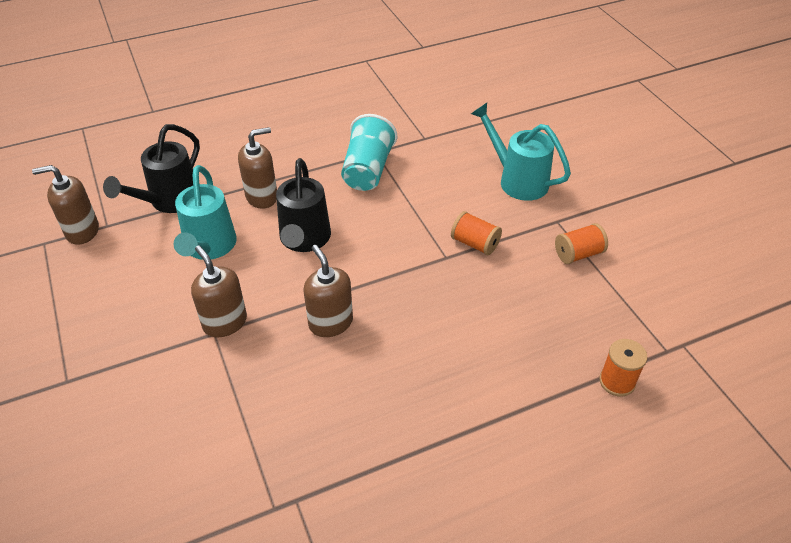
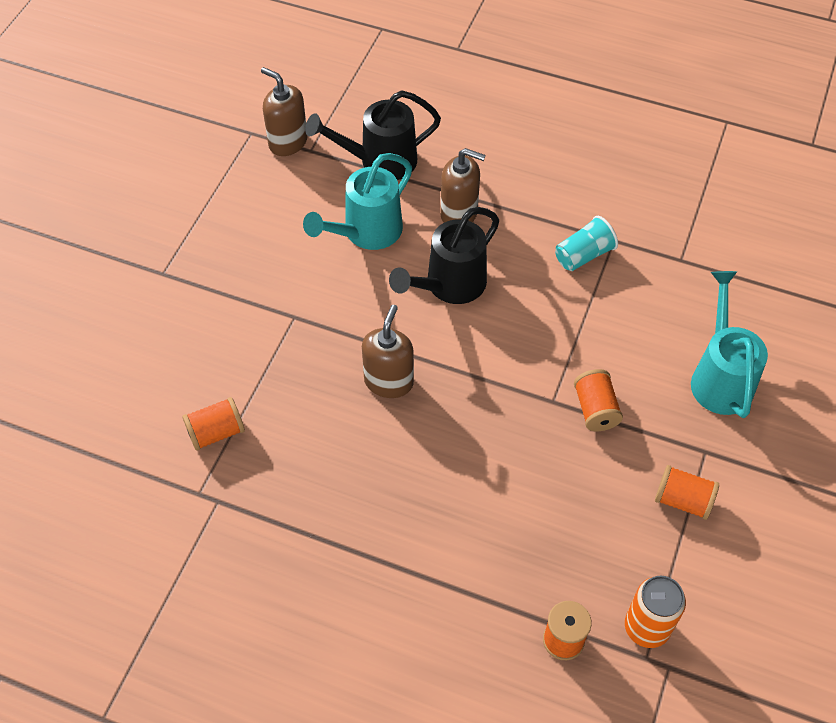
camera: 45 degrees right, 10 degrees up
(225, 322) = (311, 314): brown soap dispenser -> none
(239, 454) = (216, 432): none -> orange spool
(368, 170) = (583, 255): turquoise cup -> turquoise cup, size x0.65
(646, 334) = (647, 627): none -> orange can

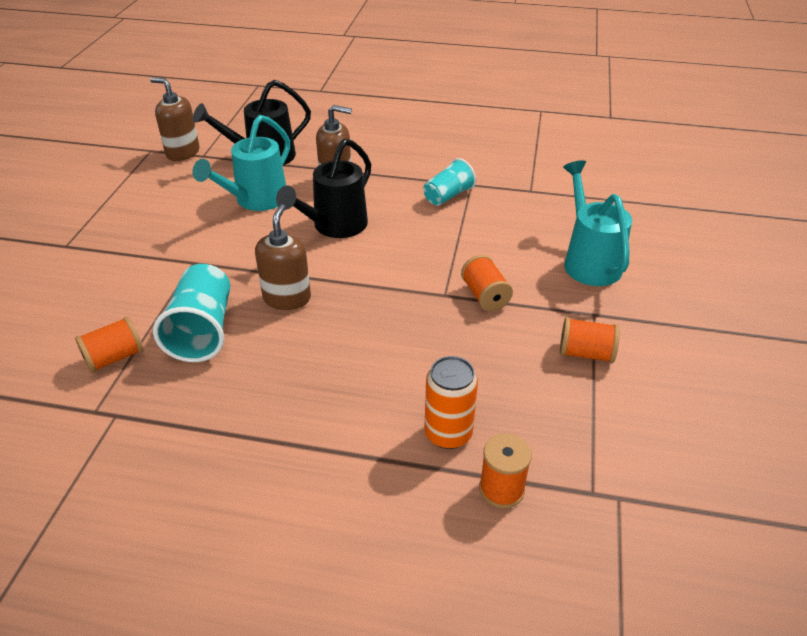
camera: 10 degrees left, 15 degrees down
(301, 411) = (202, 330): none -> turquoise cup
(647, 627) = (584, 464): orange can -> orange can (448, 433)

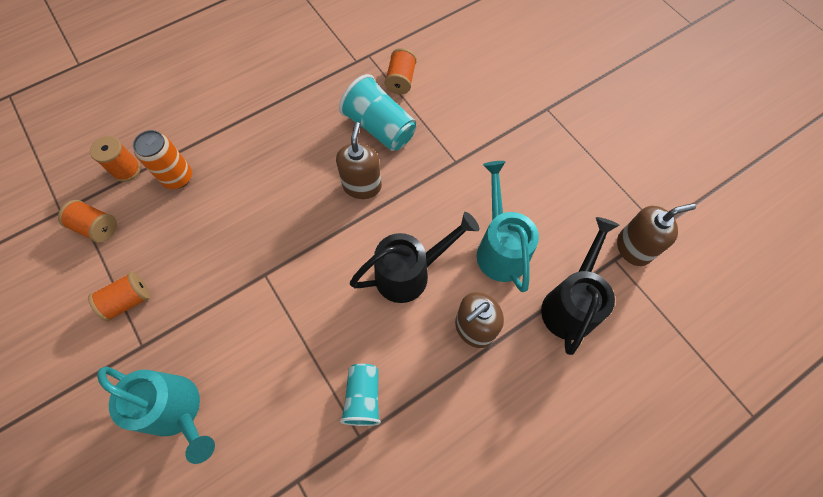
camera: 135 degrees right, 25 degrees up
(287, 298) = (362, 186): brown soap dispenser -> brown soap dispenser turned 135 degrees counterclockwise
(334, 226) = (410, 273): black watering can -> black watering can turned 75 degrees clockwise
(485, 296) = (234, 297): orange spool -> orange spool (96, 227)

